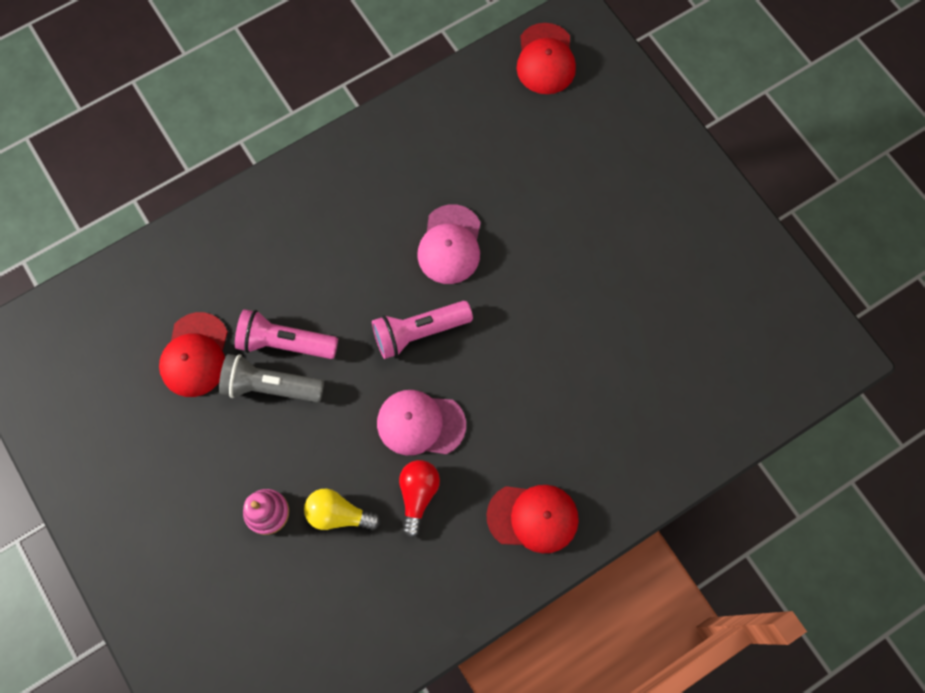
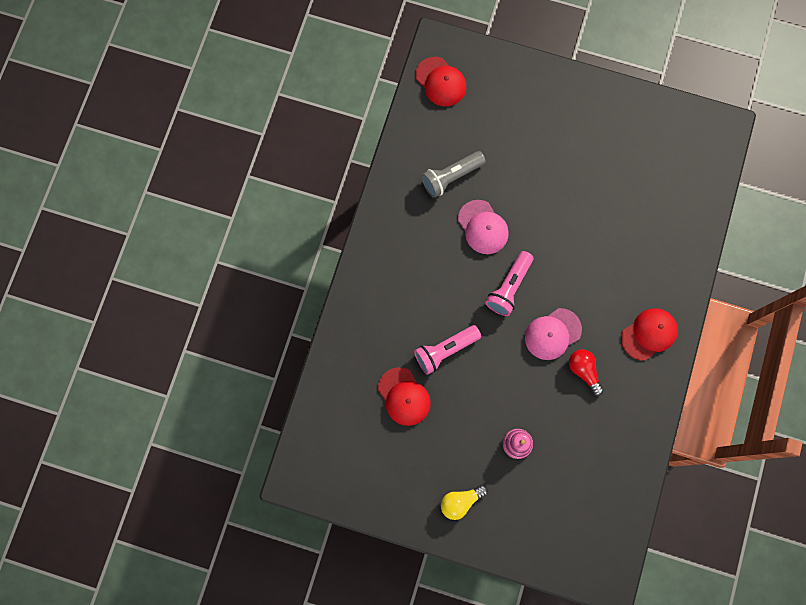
camera: 40 degrees left, 5 degrees up
(270, 386) = (459, 379): grey flashlight -> grey flashlight (451, 177)
(338, 514) = (553, 414): yellow light bulb -> yellow light bulb (460, 501)

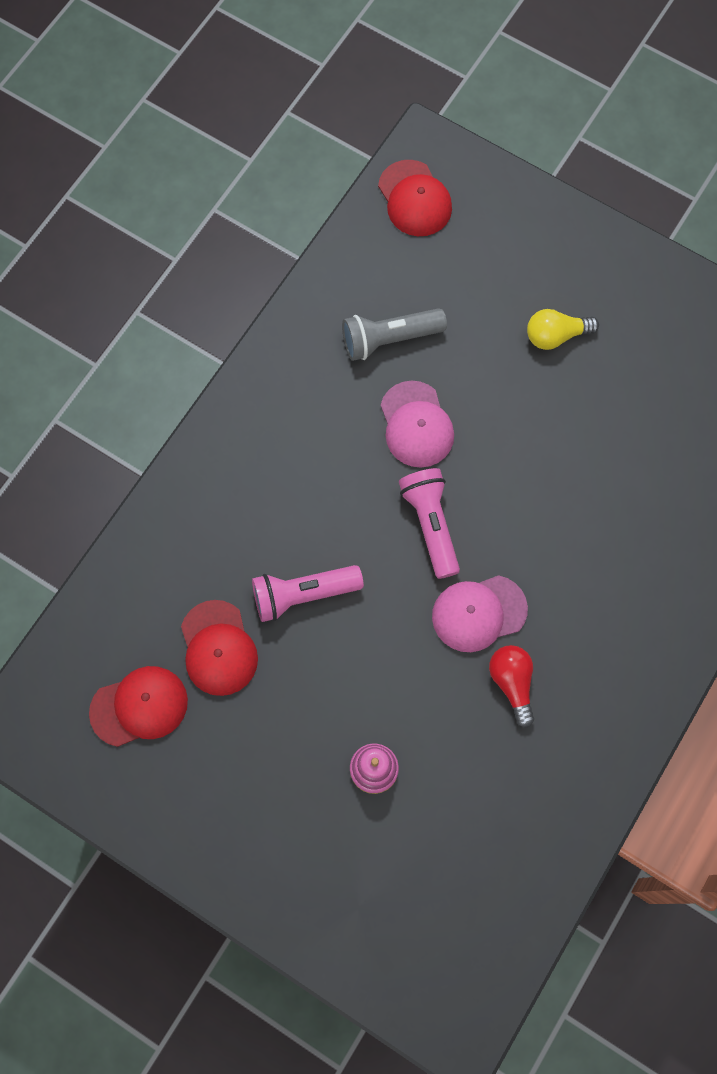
camera: 15 degrees right, 5 degrees down
(460, 501) = (257, 836): yellow light bulb -> yellow light bulb (555, 335)
(509, 287) = (430, 524): pink flashlight -> pink flashlight turned 120 degrees clockwise
(649, 334) = (632, 653): red cap -> red cap (139, 706)

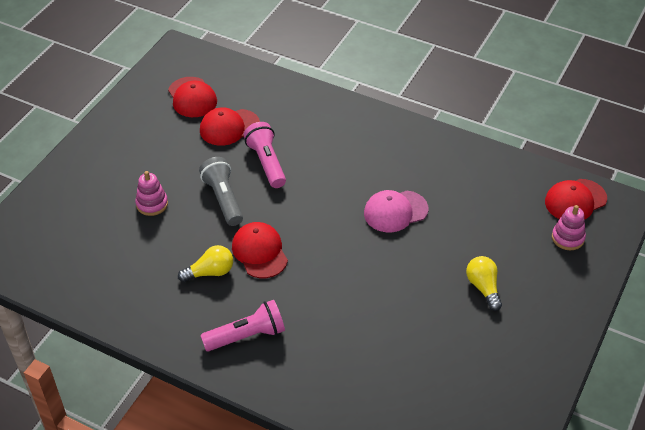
camera: 85 degrees right, 25 degrees down
(389, 339) = (458, 193): grey flashlight -> grey flashlight (223, 199)
(430, 524) = (322, 223): pink flashlight -> pink flashlight (247, 336)
(479, 222) = (567, 238): none -> pink stacking toy
(479, 613) = (259, 252): pink cap -> red cap
(512, 683) = (210, 272): red light bulb -> yellow light bulb

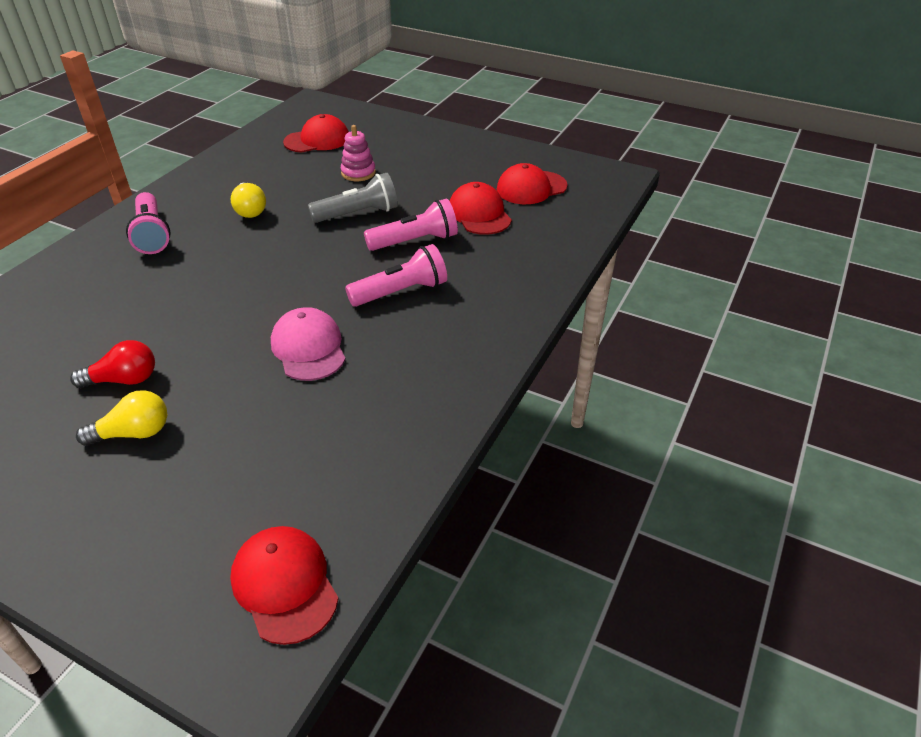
camera: 90 degrees right, 5 degrees down
(259, 252) = (269, 240): red cap -> red cap (317, 140)
(332, 168) = (401, 292): none -> pink flashlight
(435, 306) = (124, 380): none -> red light bulb
(567, 238) = (196, 559): pink stacking toy -> none

